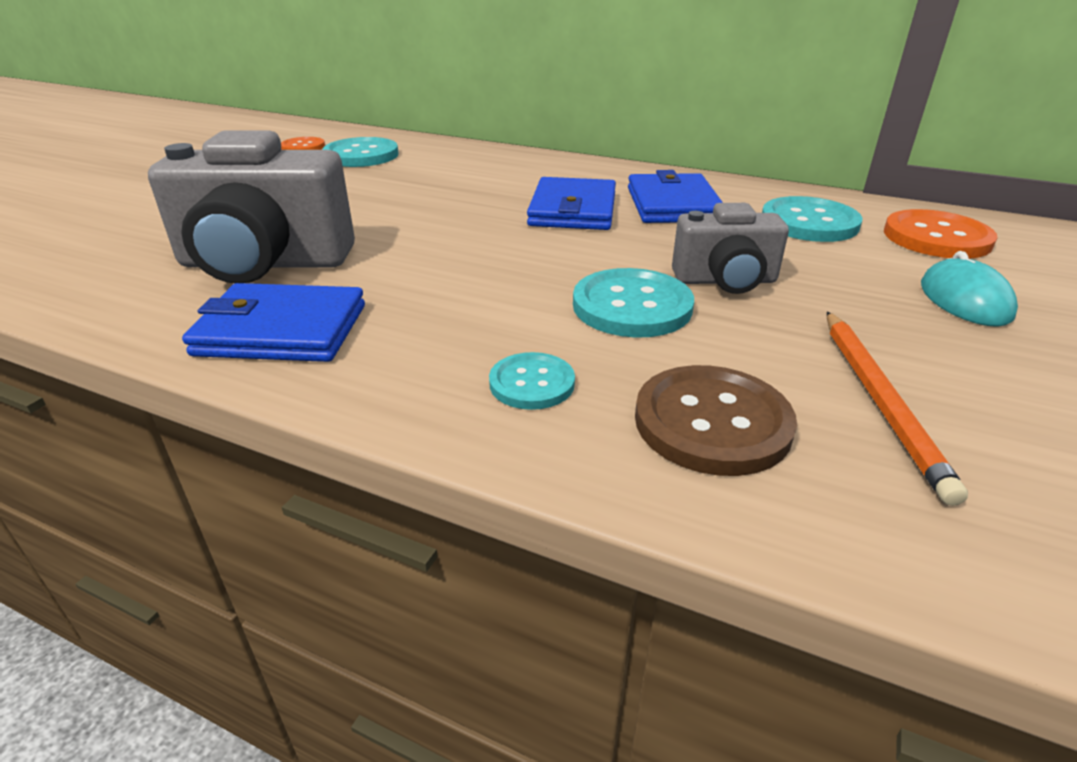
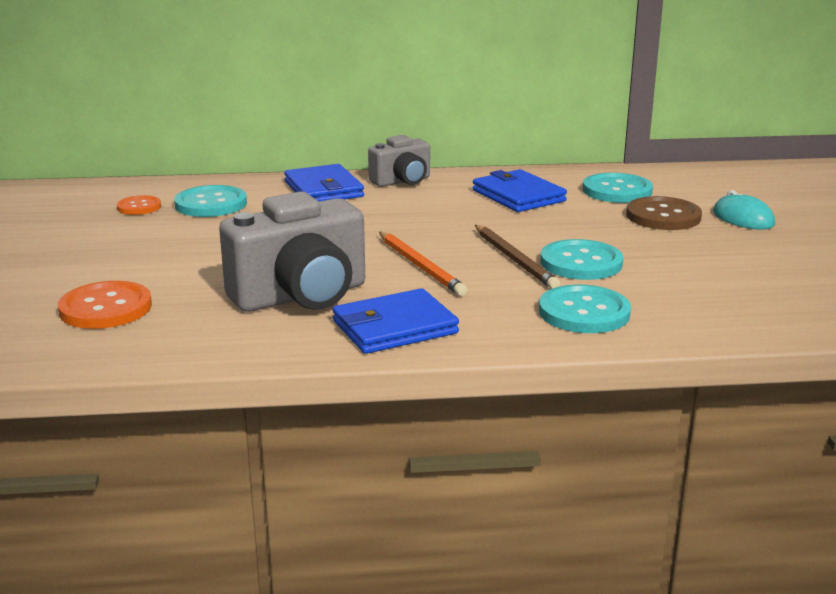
camera: 30 degrees left, 10 degrees down
(532, 383) = (584, 312): turquoise button -> turquoise button, size x1.67
(554, 280) = (515, 260): none -> brown pencil
(573, 210) = (457, 213): blue wallet -> blue wallet (323, 189)
(712, 422) = (691, 304): brown button -> brown button (663, 216)
(725, 281) = (613, 237): grey camera -> grey camera (402, 181)
(880, 401) = (752, 275): orange pencil -> orange pencil (421, 266)
(936, 238) = (696, 185): orange button -> orange button (106, 308)

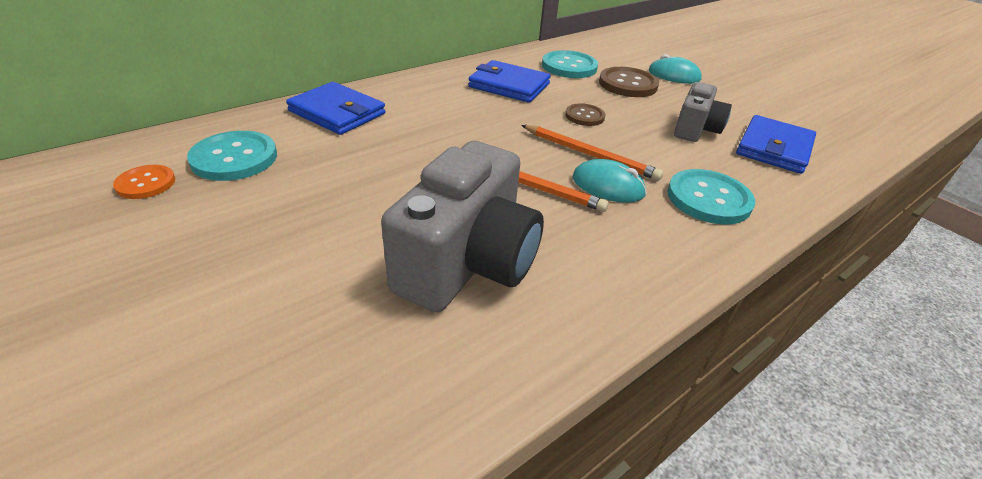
camera: 35 degrees left, 15 degrees up
(106, 308) = (252, 377): orange button -> none
(395, 327) = (601, 274): blue wallet -> blue wallet (774, 148)
(402, 181) = (399, 89): grey camera -> grey camera (695, 129)
(494, 282) = (608, 186): none -> turquoise mouse
(515, 260) = (590, 155): brown pencil -> orange pencil
(560, 232) = (584, 116): none -> brown button
(581, 263) = (637, 144): turquoise button -> none

